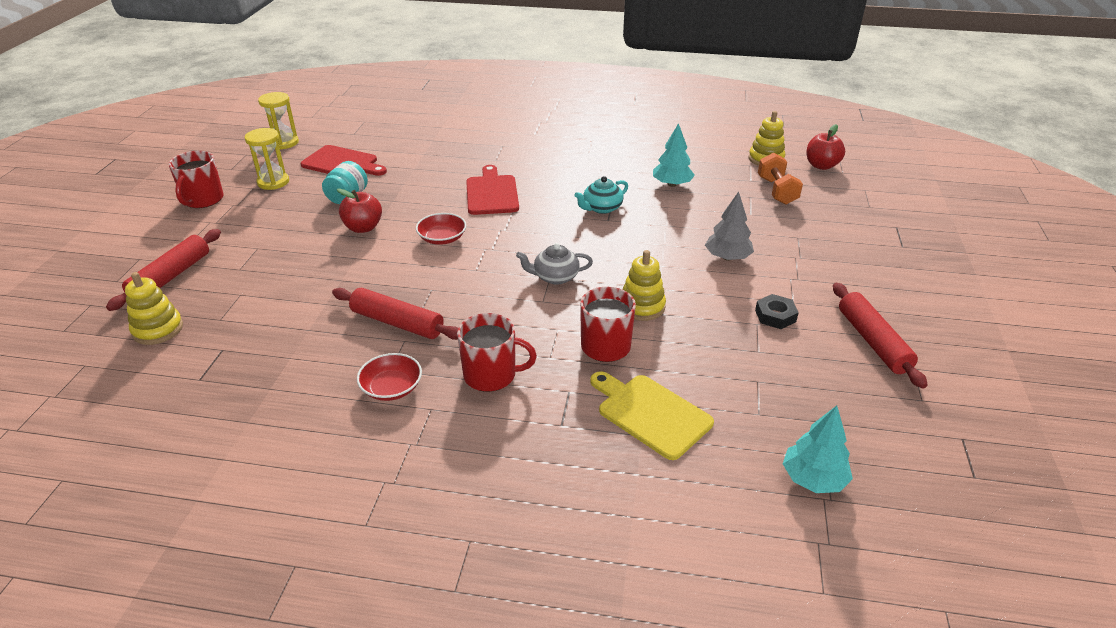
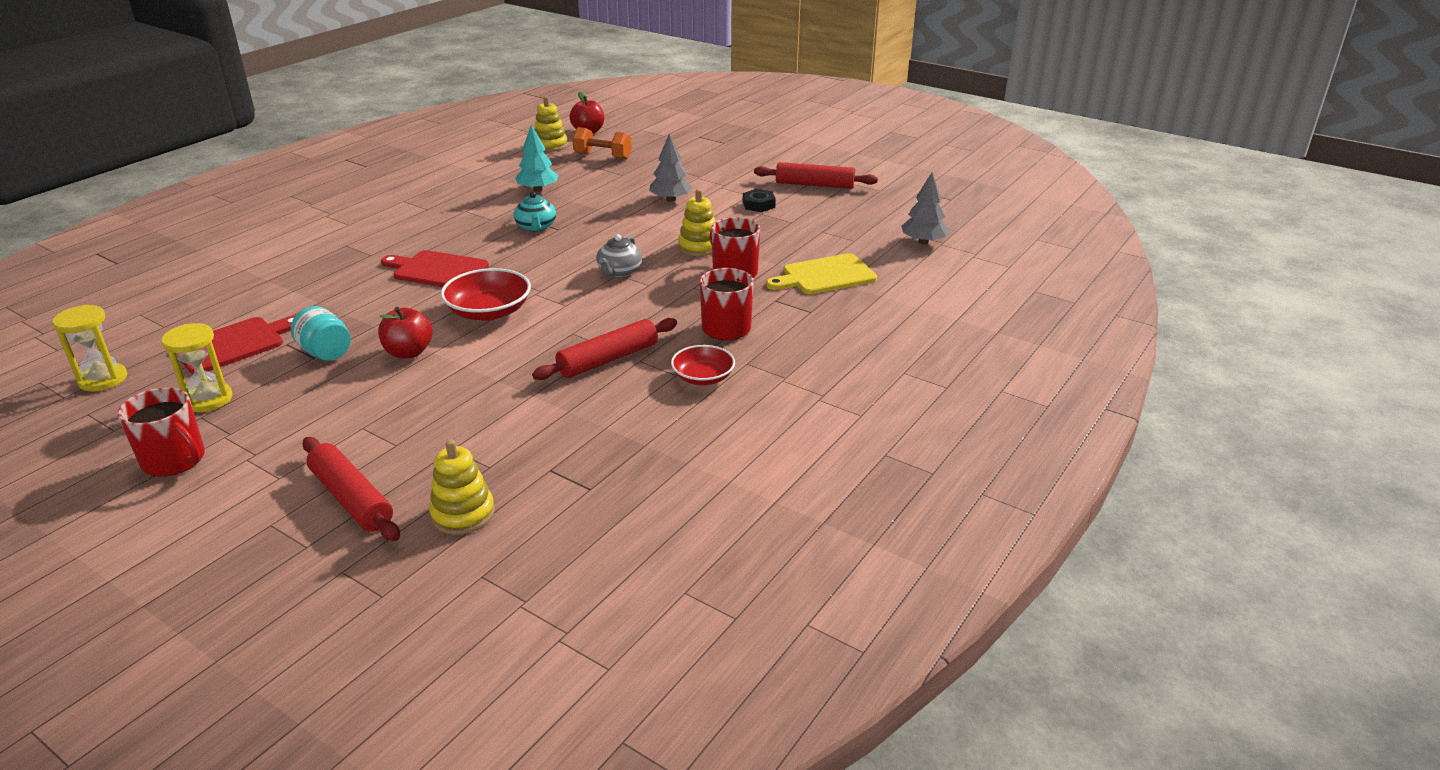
camera: 65 degrees left, 5 degrees down
(442, 238) = (489, 311): red bowl -> red bowl, size x1.52
(813, 479) = (923, 242): turquoise tree -> grey tree

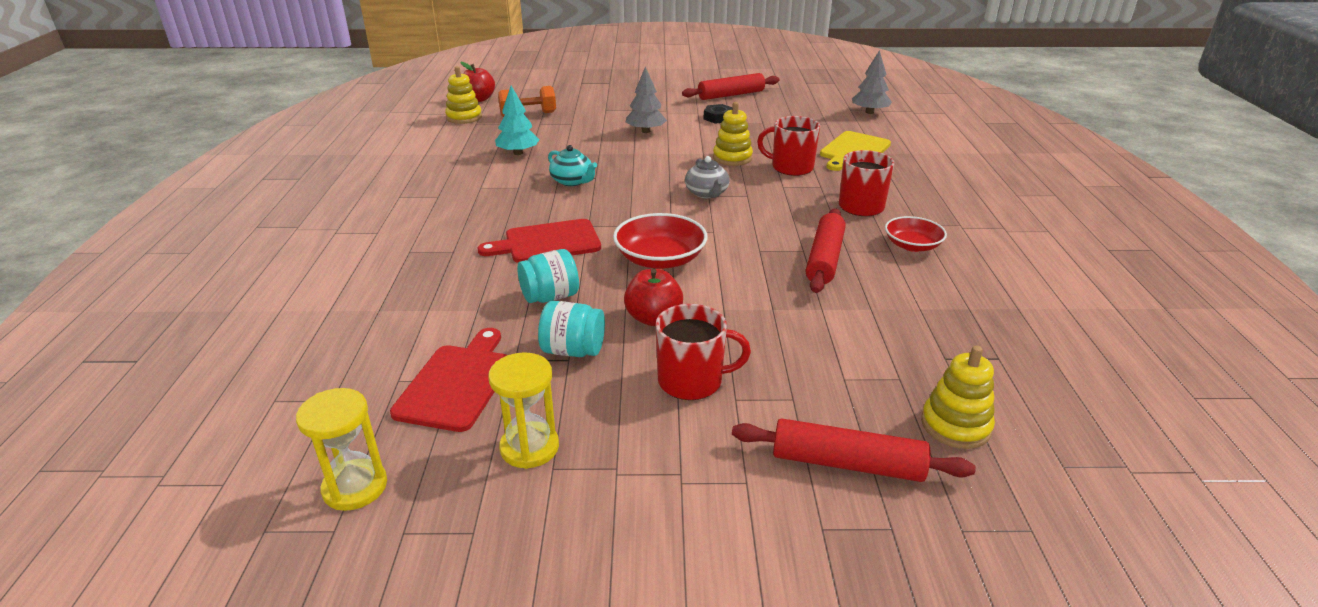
camera: 35 degrees left, 0 degrees up
(175, 460) = (608, 524): red mug -> red mug (692, 381)
(373, 311) = (550, 297): none -> turquoise jar

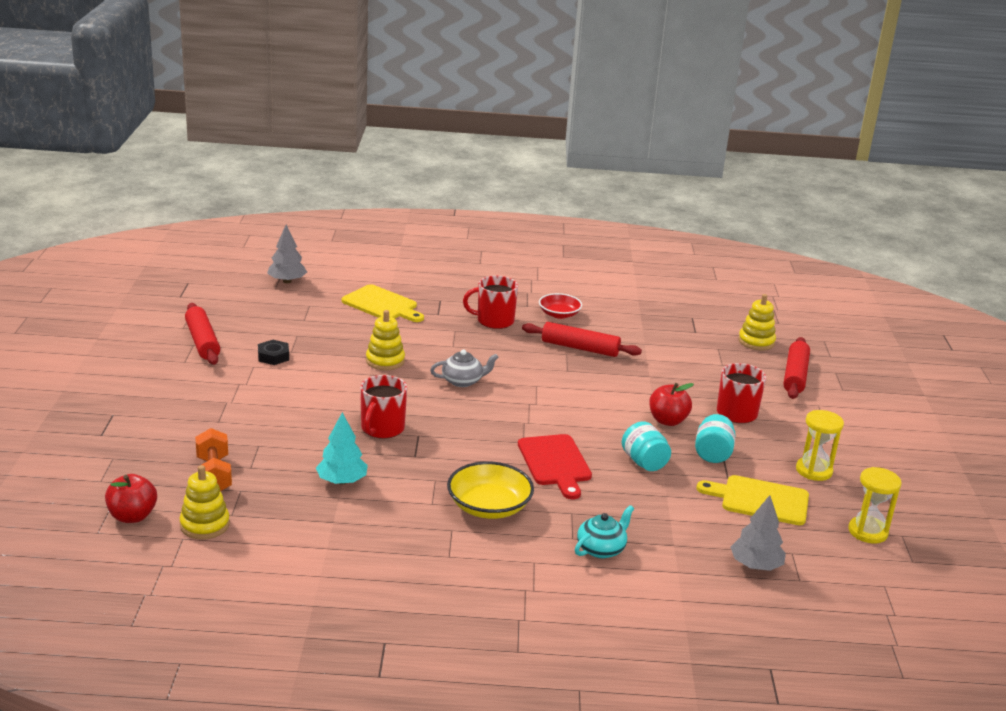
camera: 90 degrees left, 5 degrees down
(457, 383) = (760, 500): red cutting board -> yellow cutting board
(471, 211) = (489, 506): none -> yellow bowl
(572, 181) = (426, 448): turquoise teapot -> turquoise teapot (601, 549)
(646, 131) = (299, 400): grey tree -> grey tree (755, 565)
(660, 259) = (582, 412): red bowl -> none
(791, 167) = (413, 337): red mug -> red mug (382, 428)

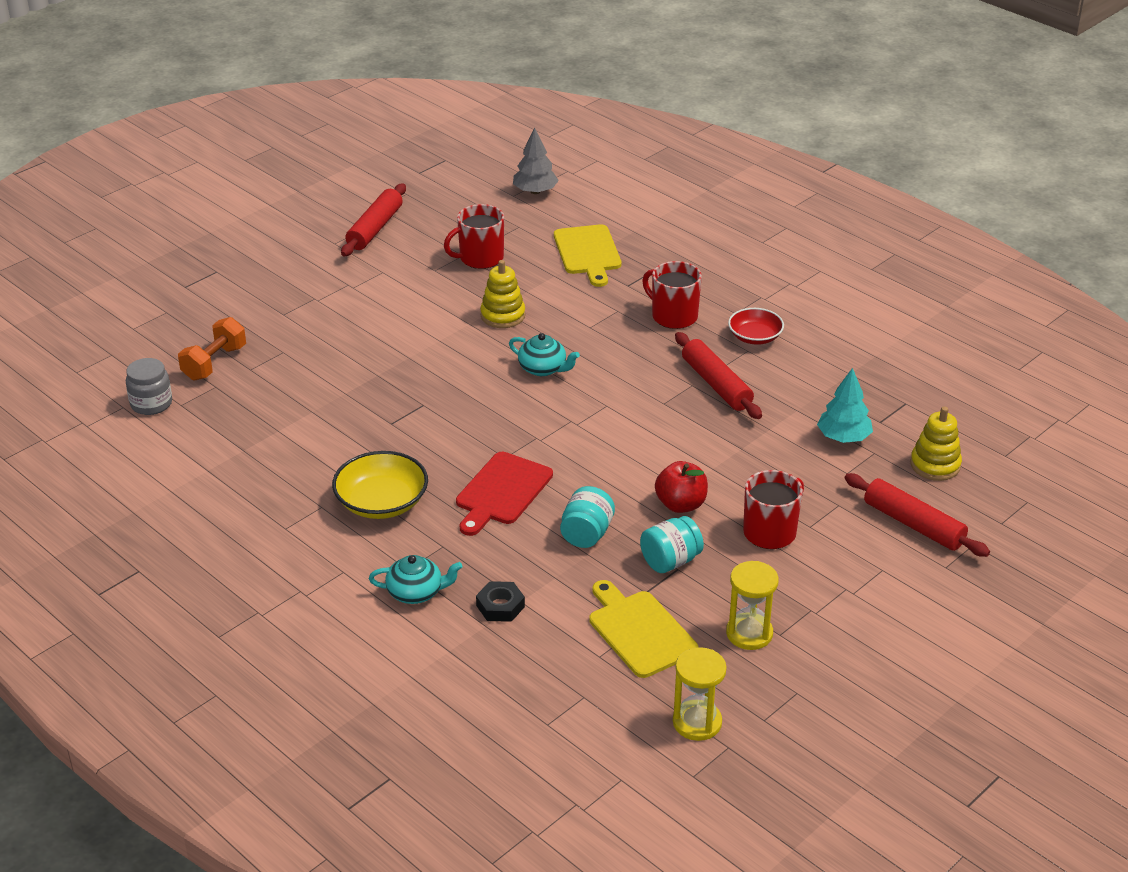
camera: 45 degrees right, 10 degrees up
(132, 516) = (114, 370): red apple -> none
(205, 525) = (151, 404): yellow stacking toy -> grey jar
(273, 356) = (412, 269): black nut -> black nut (500, 606)
(342, 481) = (300, 417): turquoise tree -> turquoise tree (843, 437)
(382, 428) = (402, 383): red mug -> red mug (480, 258)
(463, 381) = (543, 368): grey teapot -> turquoise teapot
(755, 565) = (528, 687): grey tree -> none
(795, 375) = (913, 524): red rolling pin -> red rolling pin turned 75 degrees clockwise

